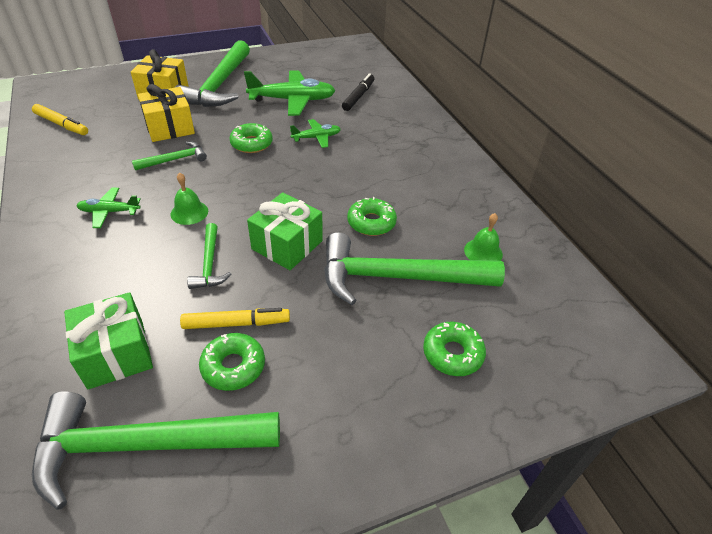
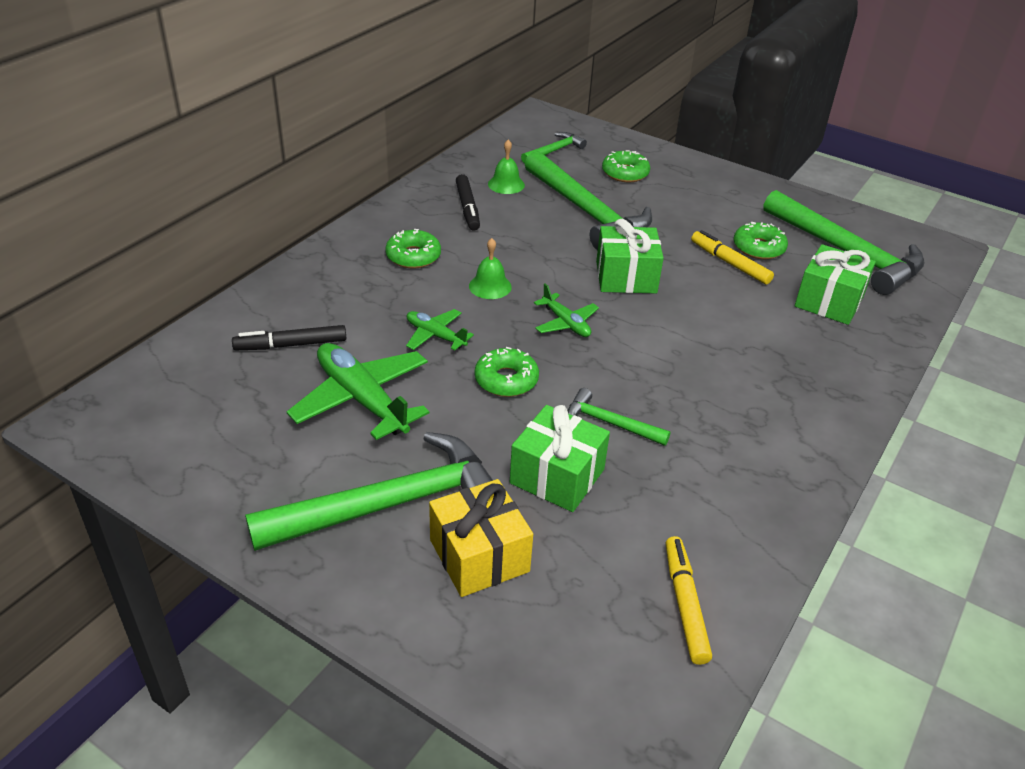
camera: 125 degrees left, 5 degrees down
(109, 212) = (740, 411): green plane -> green plane (566, 323)
(170, 128) = (557, 476): yellow gift -> green gift
(189, 212) = (667, 356): green bell -> green bell (490, 286)
(209, 263) = (702, 307): green hammer -> green hammer (554, 151)
(371, 222) = (539, 245): green donut -> green donut (413, 256)
(456, 212) = (467, 208): none -> black marker

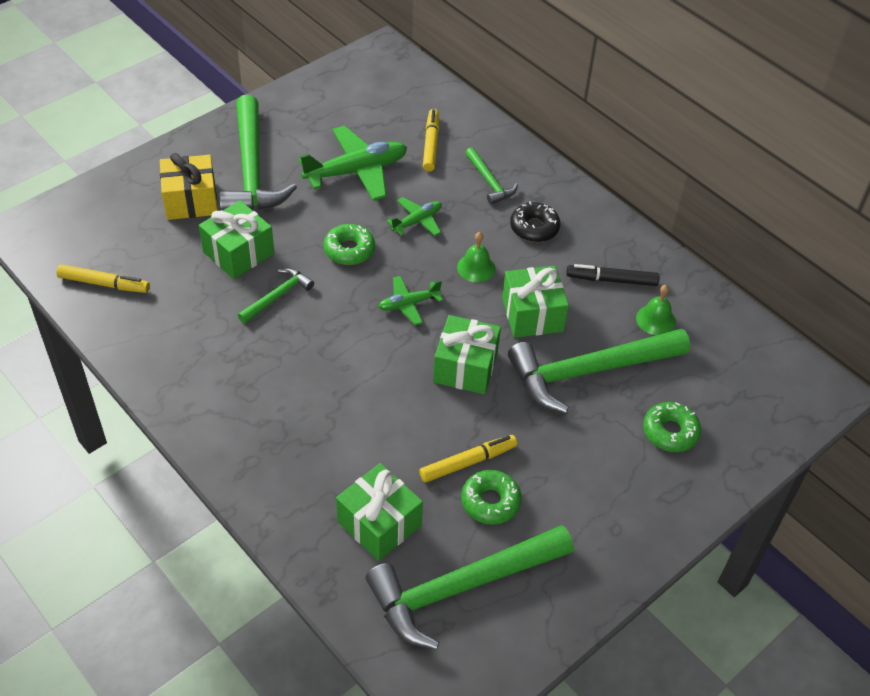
camera: 105 degrees right, 10 degrees up
(291, 345) = (431, 144): black marker -> yellow marker
(413, 256) = (534, 228): green donut -> black donut
(536, 246) = (532, 314): none -> green gift
(554, 151) = (729, 380): green hammer -> green hammer (489, 182)

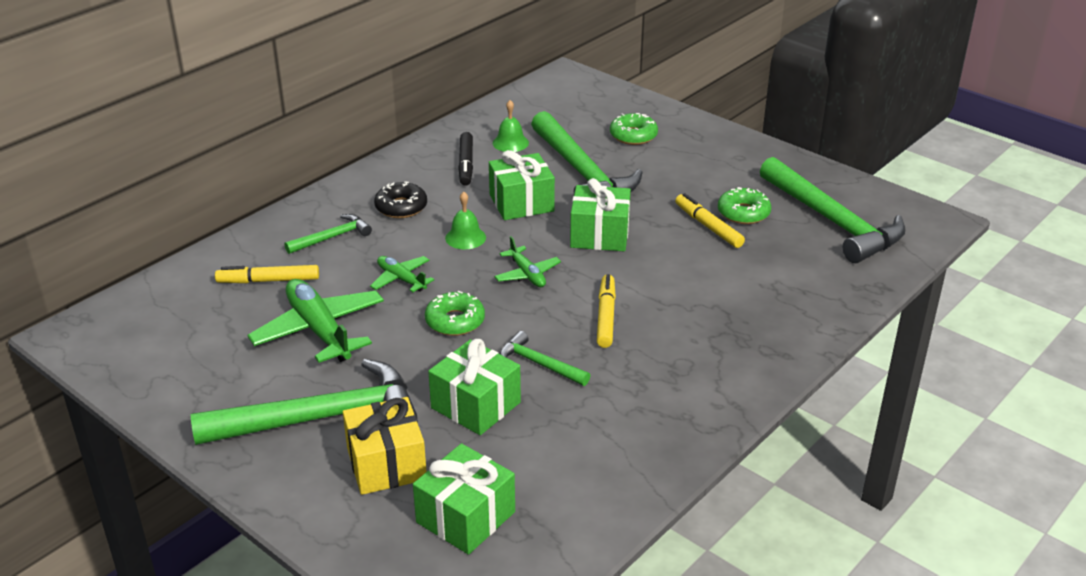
camera: 95 degrees left, 15 degrees down
(104, 284) = (555, 516): yellow marker -> yellow marker (606, 316)
(379, 523) = (795, 267): green gift -> green gift (465, 517)

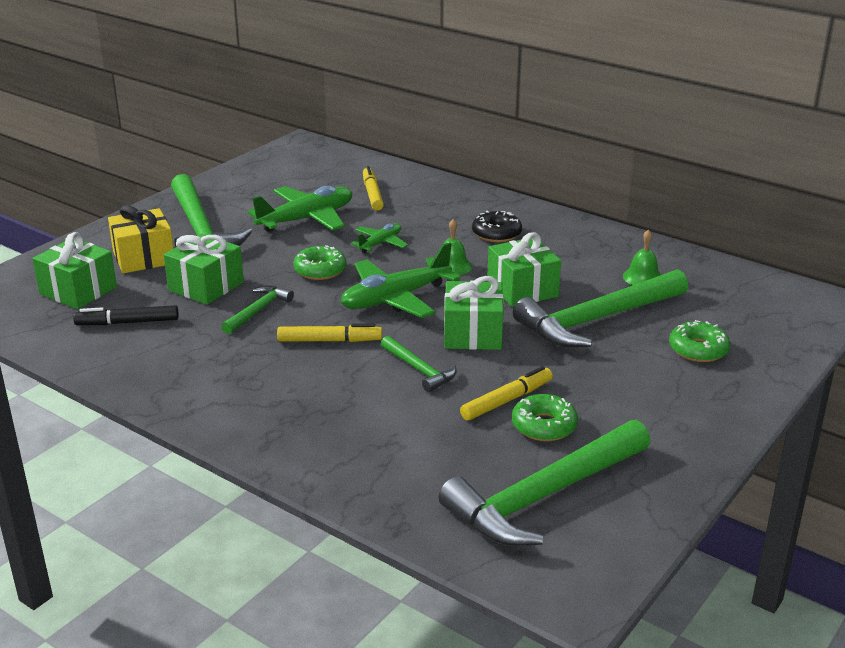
camera: 85 degrees right, 5 degrees down
(332, 237) = (439, 210): green hammer -> green hammer (419, 370)
(466, 164) = (587, 257): black marker -> black marker (127, 322)
(527, 274) = (396, 298): green plane -> green plane, size x1.85

